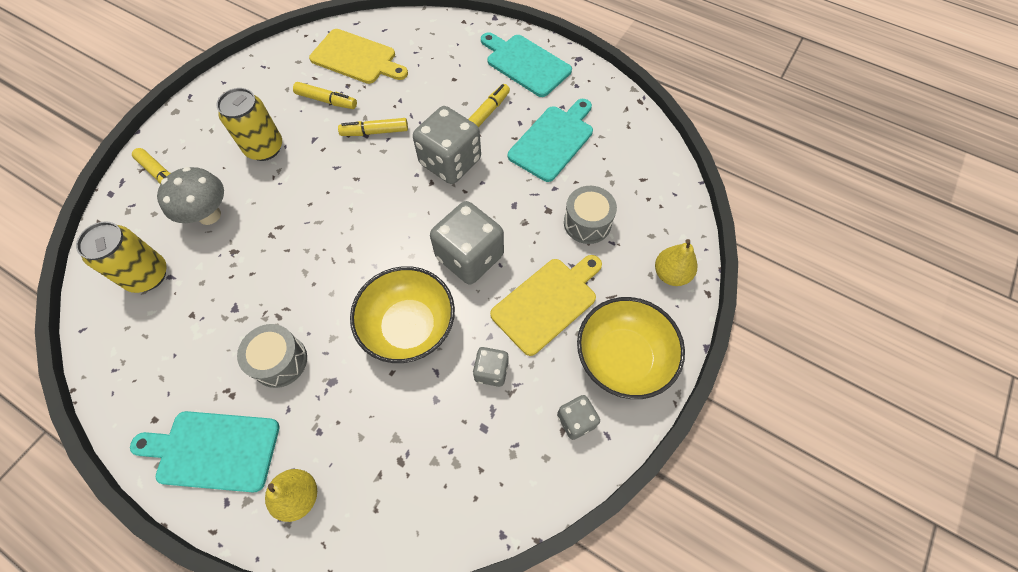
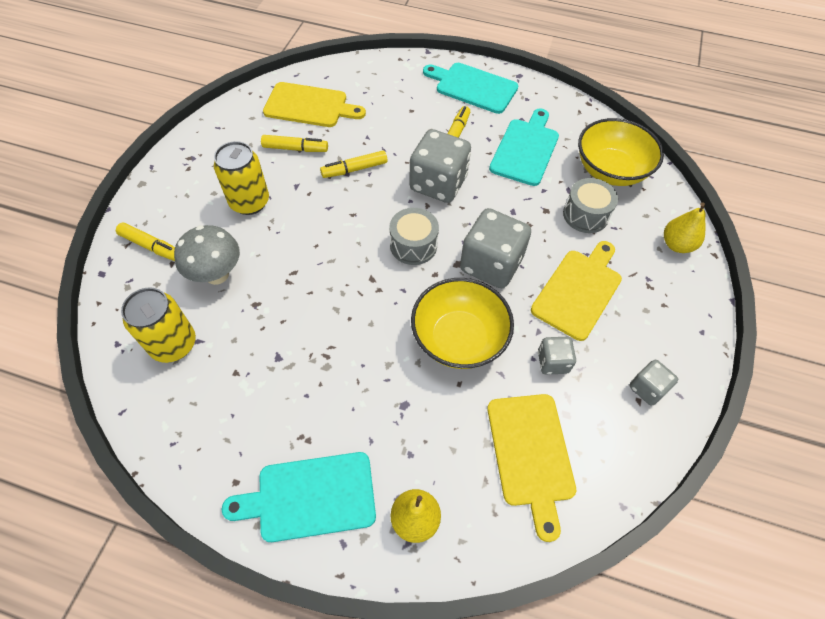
camera: 15 degrees left, 5 degrees down
(280, 361) = (344, 397): grey drum -> grey drum (413, 245)
(432, 460) = (531, 454): none -> yellow cutting board
(623, 358) = (665, 325): yellow bowl -> yellow bowl (610, 170)

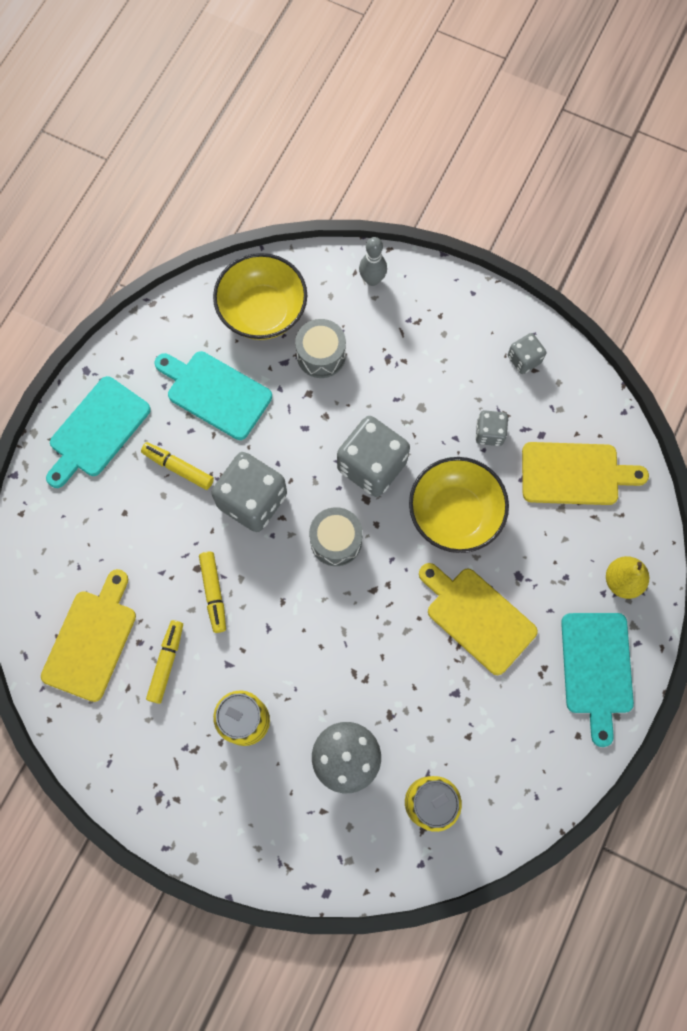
camera: 80 degrees left, 15 degrees up
(152, 246) = (296, 836): yellow marker -> none
(578, 291) = (415, 389): yellow cutting board -> yellow cutting board (477, 617)
(676, 244) = (372, 280): yellow pear -> grey bowling pin

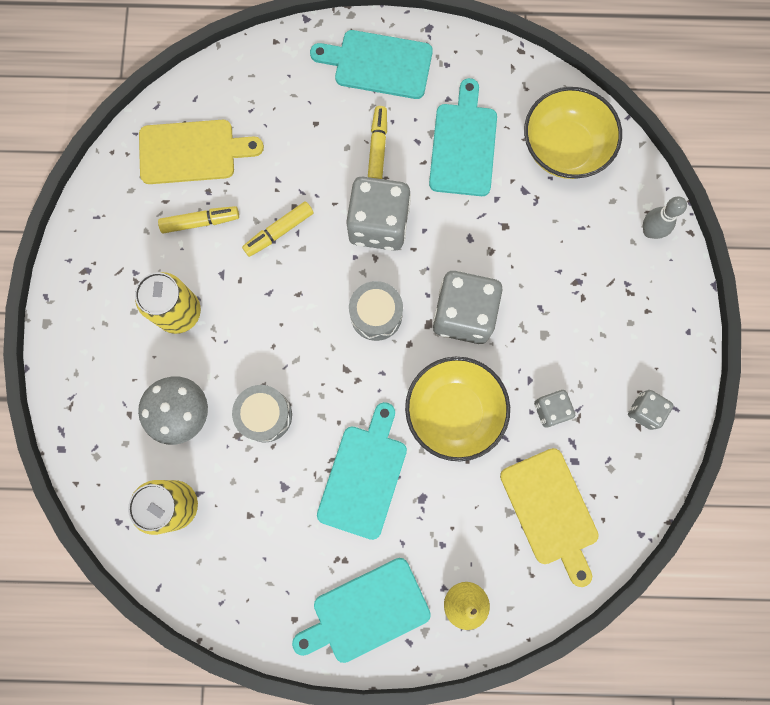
camera: 65 degrees right, 5 degrees up
(321, 355) = (548, 220): grey drum -> grey drum (265, 415)
(477, 617) = (364, 476): yellow cutting board -> turquoise cutting board

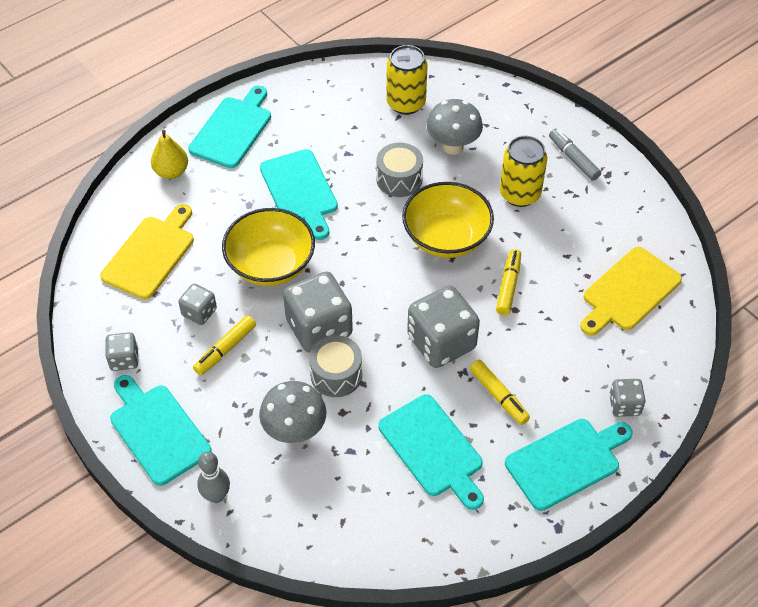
camera: 140 degrees right, 25 degrees down
(95, 311) = (573, 159): none -> grey marker
(200, 222) = (569, 253): yellow marker -> yellow marker (225, 349)
(295, 70) = (624, 405): none -> grey dice
(376, 315) = (383, 284): grey drum -> grey drum (336, 375)
(550, 511) = (151, 254): yellow cutting board -> yellow cutting board turned 90 degrees clockwise
(553, 238) = (295, 431): none -> grey mushroom
(564, 148) = (346, 511): yellow bowl -> yellow bowl (446, 238)
(659, 321) = (157, 431): none -> turquoise cutting board

